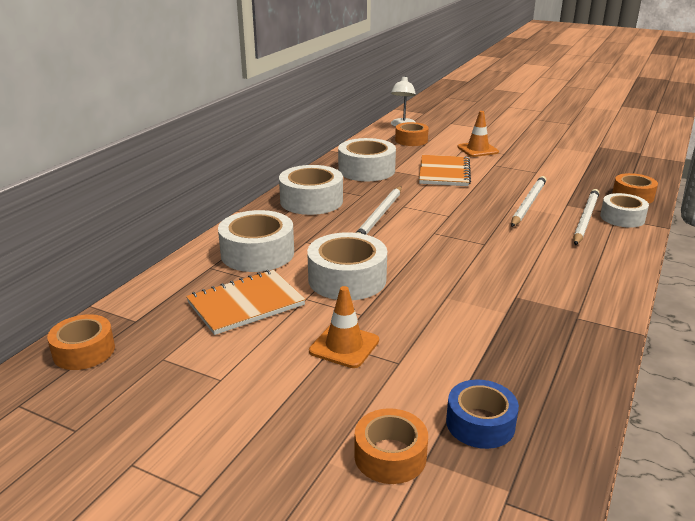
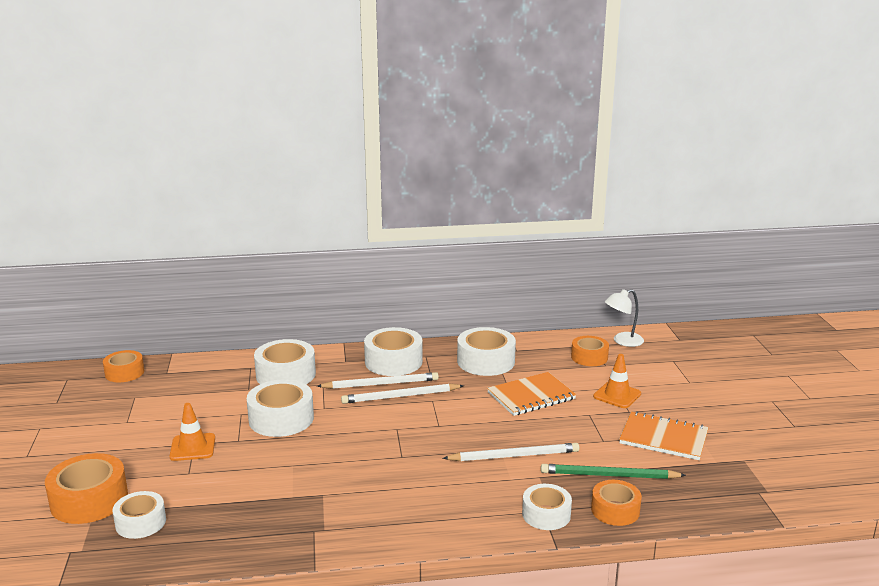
camera: 55 degrees right, 5 degrees down
(246, 304) = (215, 397): orange notebook -> orange notebook (663, 438)
(390, 456) = (89, 500): orange tape -> orange tape, size x1.57
(480, 423) = (140, 522): blue tape -> white tape
(585, 184) = (609, 475): none -> green pencil
(585, 219) = (516, 494): white pencil -> white pencil (380, 384)

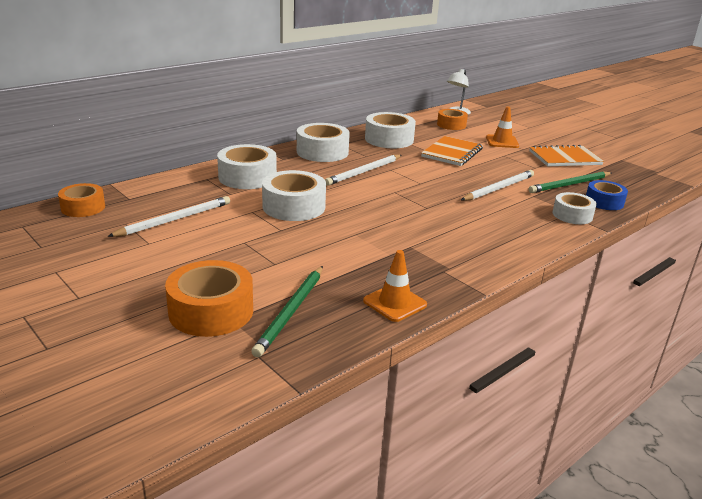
camera: 35 degrees left, 5 degrees up
(140, 522) = (291, 311): white tape -> green pencil
(192, 447) = (248, 245): orange traffic cone -> orange traffic cone (395, 303)
(380, 384) = (336, 167): white pencil -> white pencil (174, 220)
(615, 510) = (604, 202): orange tape -> blue tape

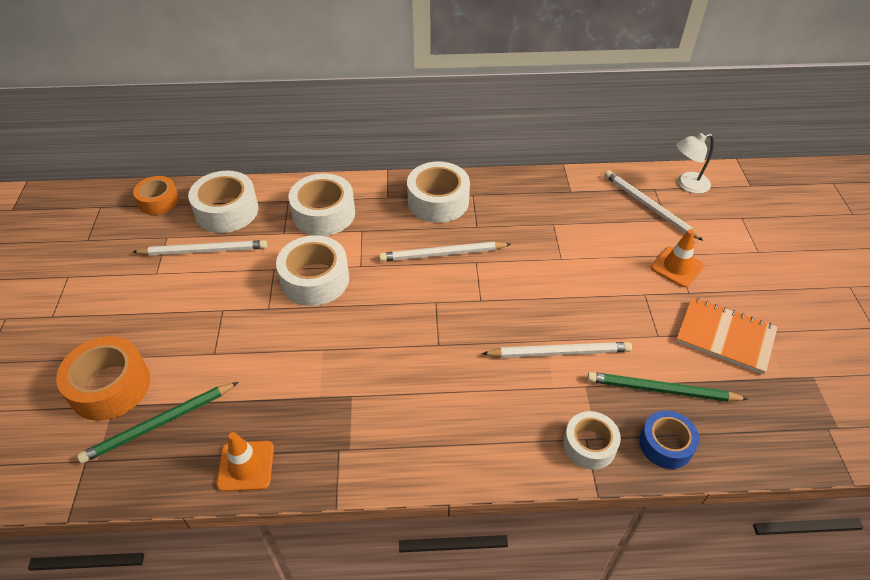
camera: 40 degrees right, 20 degrees up
(389, 139) = (536, 206): white tape -> white tape (227, 211)
(451, 125) = (649, 207): orange tape -> white pencil
(452, 153) = (582, 262): orange notebook -> none

